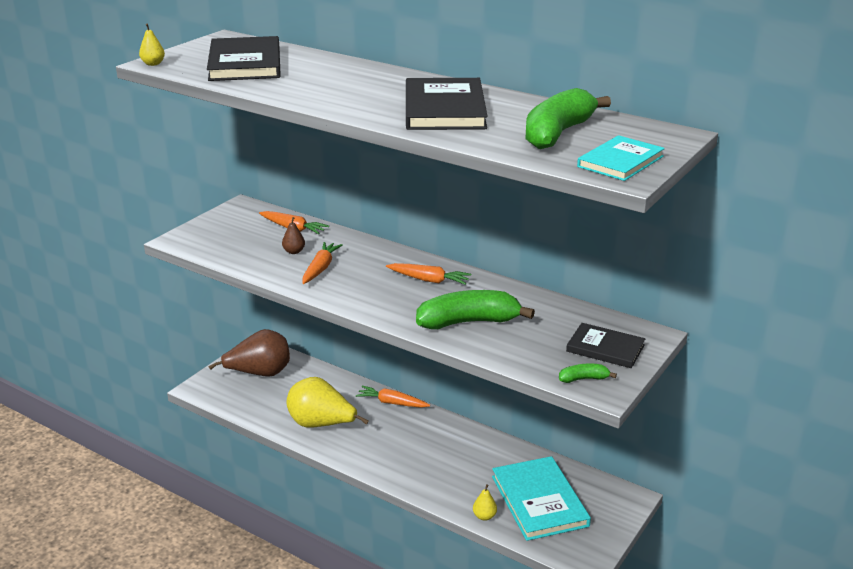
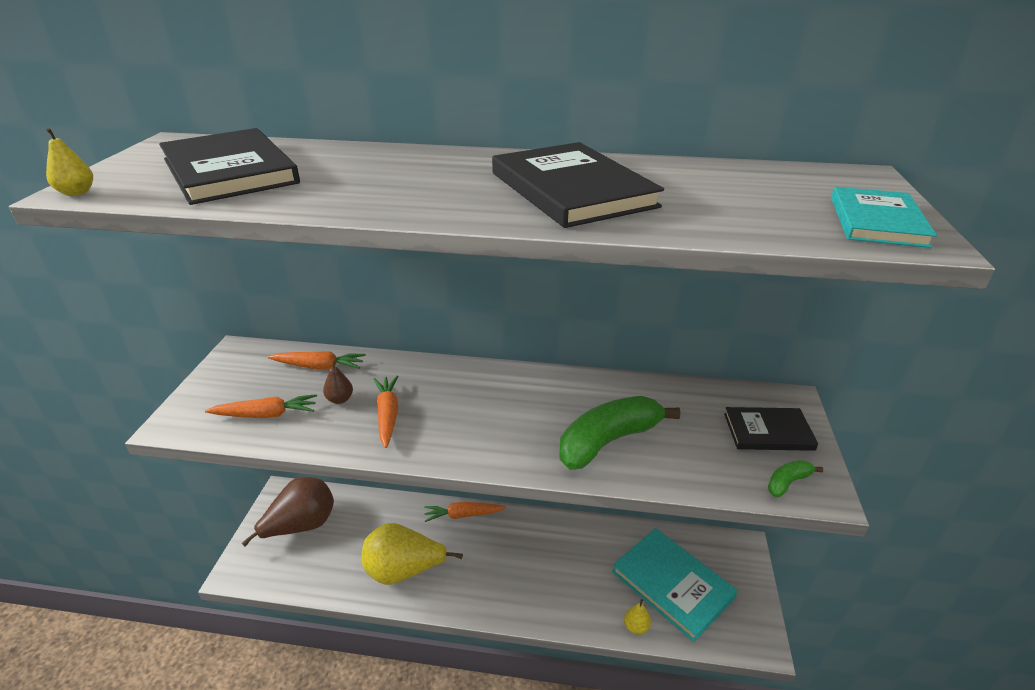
camera: 25 degrees left, 5 degrees up
(428, 280) = (522, 395): orange carrot -> orange carrot (266, 414)
(558, 133) = (748, 197): green banana -> none

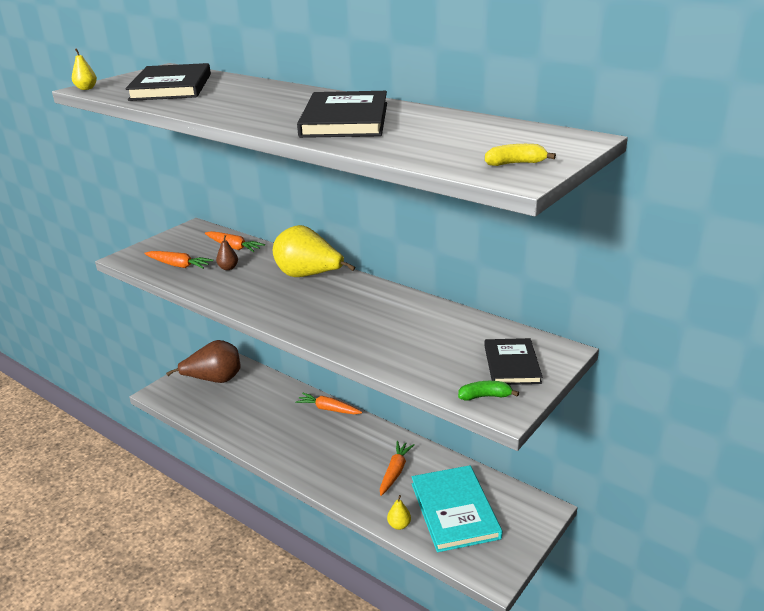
camera: 30 degrees right, 5 degrees down
(387, 415) = (248, 283): orange carrot -> orange carrot (395, 472)
(404, 571) = (260, 429): yellow pear -> yellow pear (308, 276)
(608, 441) = (378, 336): green banana -> none
(768, 431) = (512, 364): black book -> black book turned 60 degrees clockwise
(877, 221) = (515, 163): turquoise book -> yellow banana

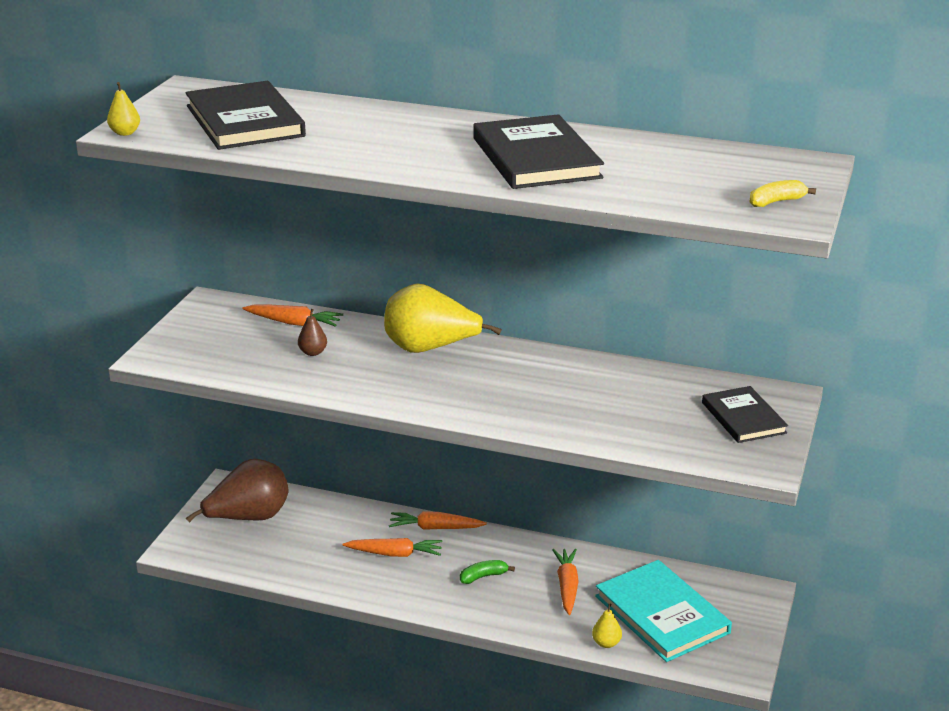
camera: 20 degrees left, 0 degrees up
(178, 265) = (239, 358): orange carrot -> orange carrot (394, 554)
(485, 396) = (737, 456): green banana -> green banana (483, 576)

